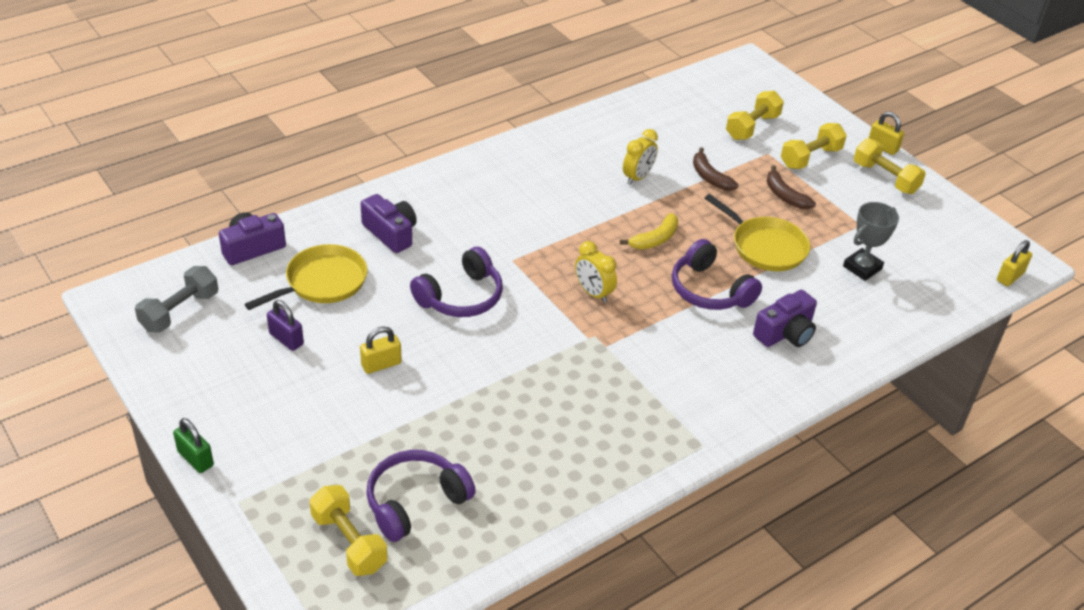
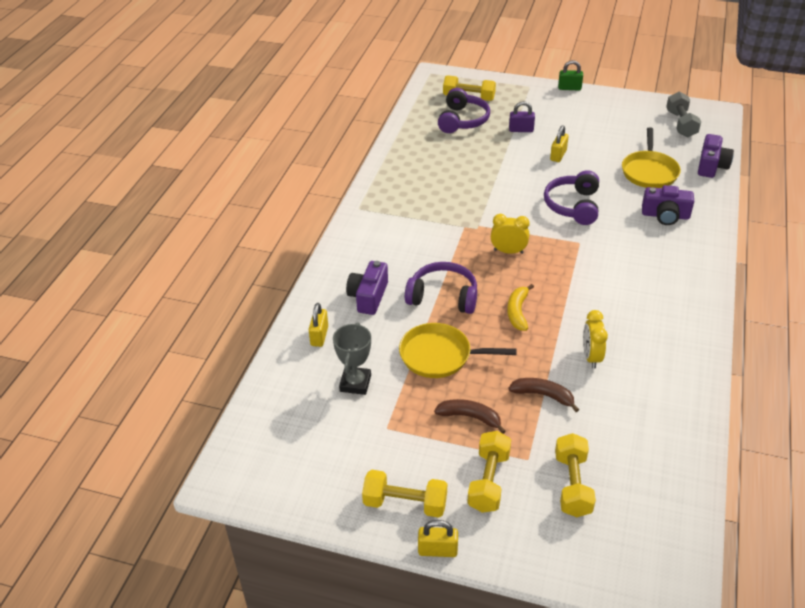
camera: 145 degrees right, 0 degrees up
(286, 339) = (616, 141): purple padlock -> purple padlock (521, 130)
(1010, 277) = (231, 453): yellow padlock -> yellow padlock (319, 336)

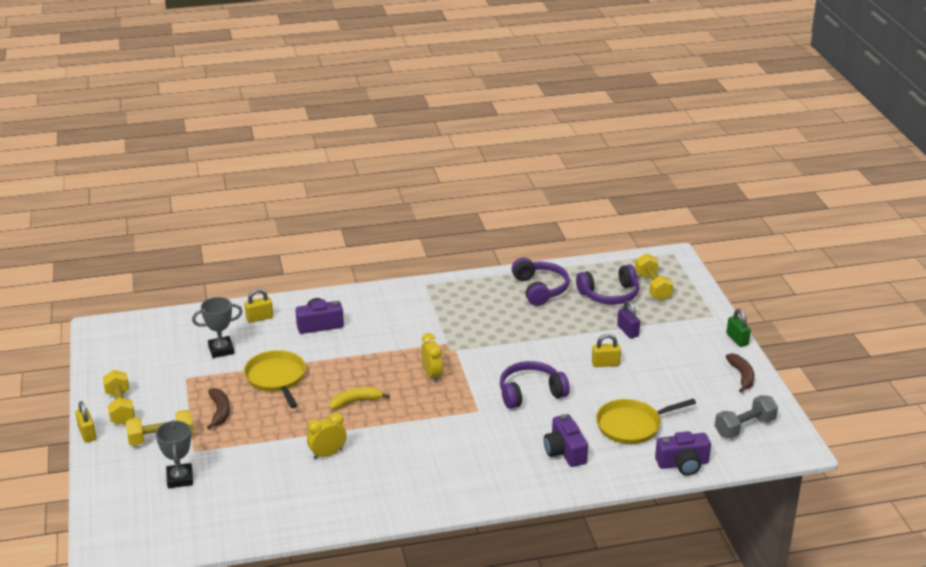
camera: 60 degrees right, 10 degrees down
(443, 296) = (346, 359): purple headphones -> purple headphones (540, 289)
(543, 395) = (265, 440): brown banana -> brown banana (742, 376)
(572, 484) = (180, 479): yellow dumbbell -> grey trophy

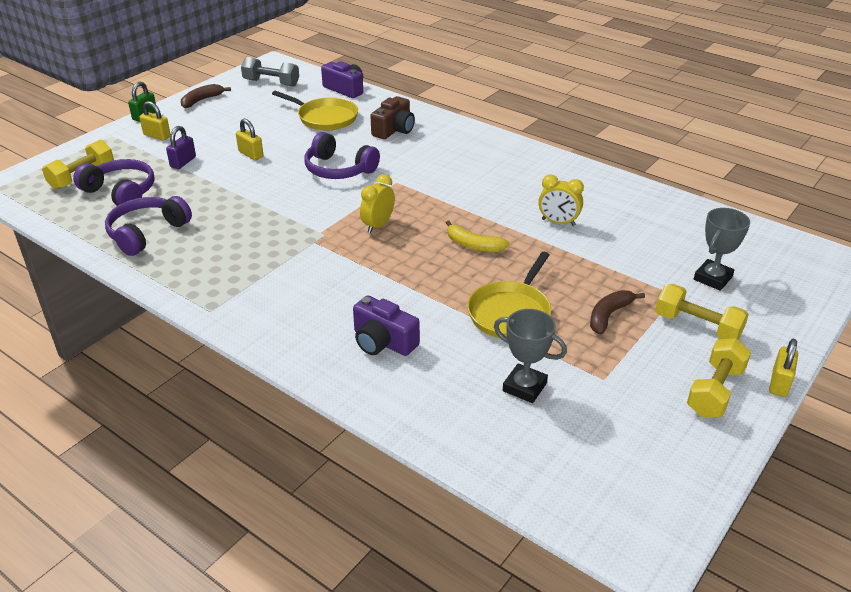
camera: 130 degrees left, 5 degrees up
(259, 318) = (428, 399): yellow padlock -> yellow padlock (157, 136)
(565, 451) = (394, 130): purple camera -> brown camera

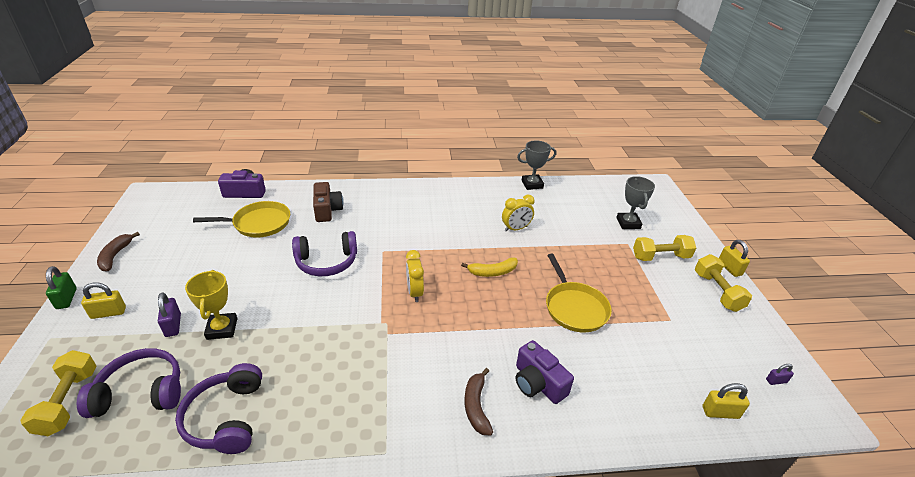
camera: 45 degrees left, 0 degrees up
(208, 179) = (222, 329): none -> yellow trophy
(251, 154) = (233, 285): yellow padlock -> yellow padlock (720, 412)
(271, 83) = (169, 212): grey dumbbell -> none
(383, 342) = (538, 383): purple camera -> purple camera turned 60 degrees clockwise
(524, 387) = (648, 355): grey trophy -> grey trophy (532, 184)
(609, 315) = (619, 276): brown banana -> brown banana (476, 406)
(638, 492) = (776, 381): none -> purple padlock

